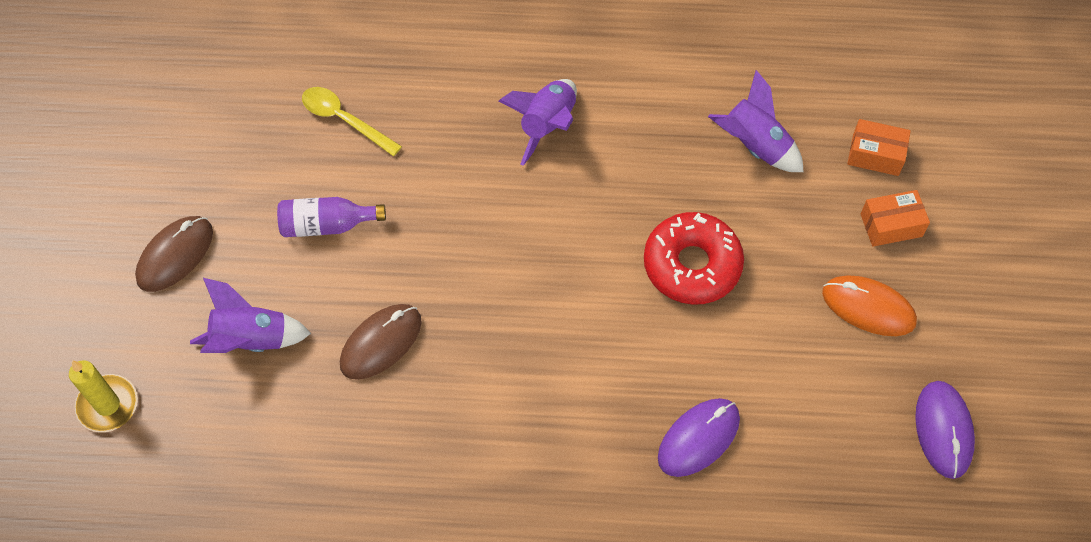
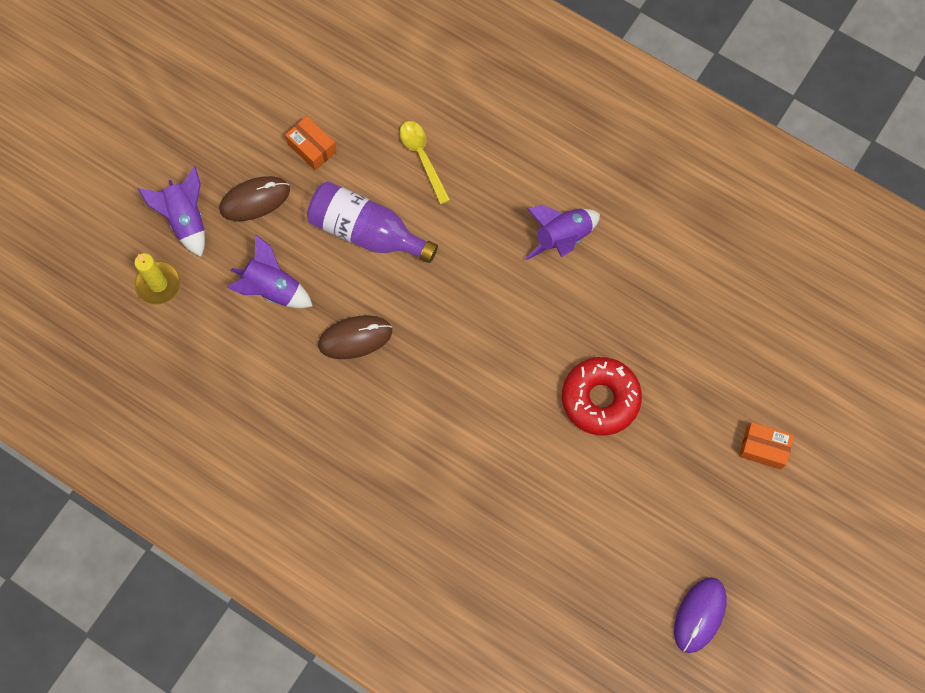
camera: 30 degrees right, 10 degrees up
(326, 225) = (366, 231): purple bottle -> purple bottle, size x1.59
(698, 438) = (527, 524): purple mouse -> none
(754, 146) = (703, 334): purple rocket -> purple rocket (186, 219)
(868, 307) = (705, 499): orange mouse -> none
(875, 155) = (788, 389): orange box -> orange box (312, 148)

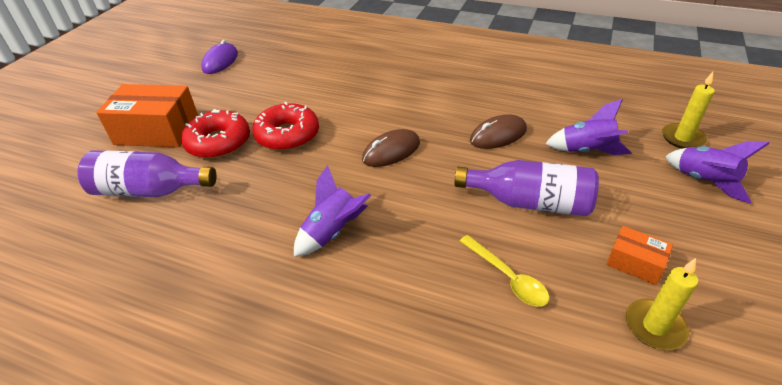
camera: 170 degrees right, 30 degrees down
(255, 200) = (655, 207): brown mouse -> brown mouse (391, 151)
(332, 95) = (654, 326): none -> yellow candle
(683, 405) = (218, 142): none -> red donut
(750, 338) = (149, 190): none -> purple bottle
(763, 448) = (157, 131): orange box -> orange box, size x2.00

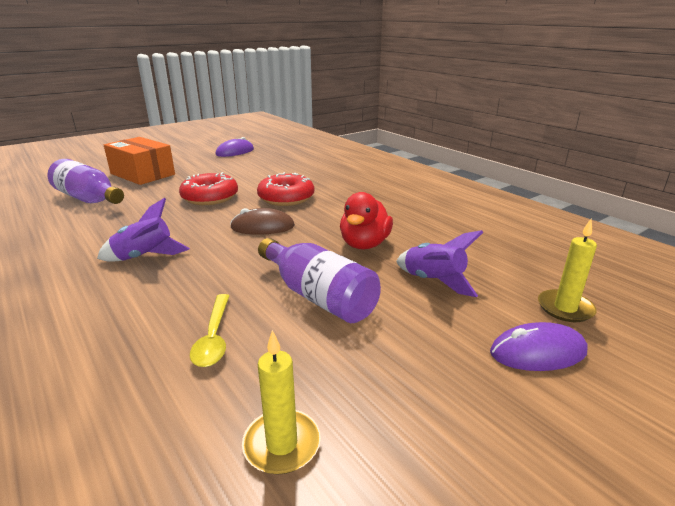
camera: 30 degrees right, 15 degrees down
(218, 142) = (164, 189): red donut -> red donut (286, 198)
(498, 135) = (364, 244): brown mouse -> red duck
(634, 263) = (346, 383): orange box -> none
(704, 181) = (538, 352): purple rocket -> purple mouse

